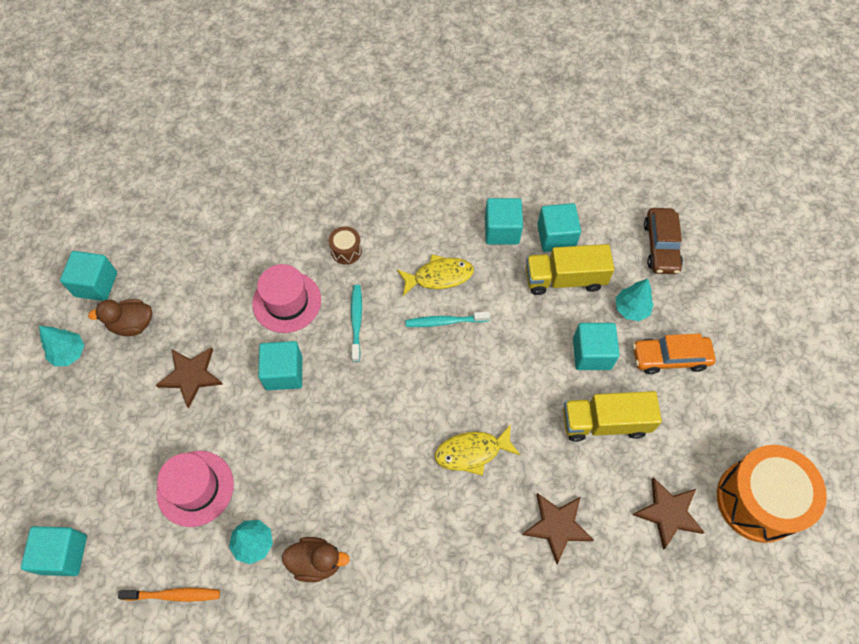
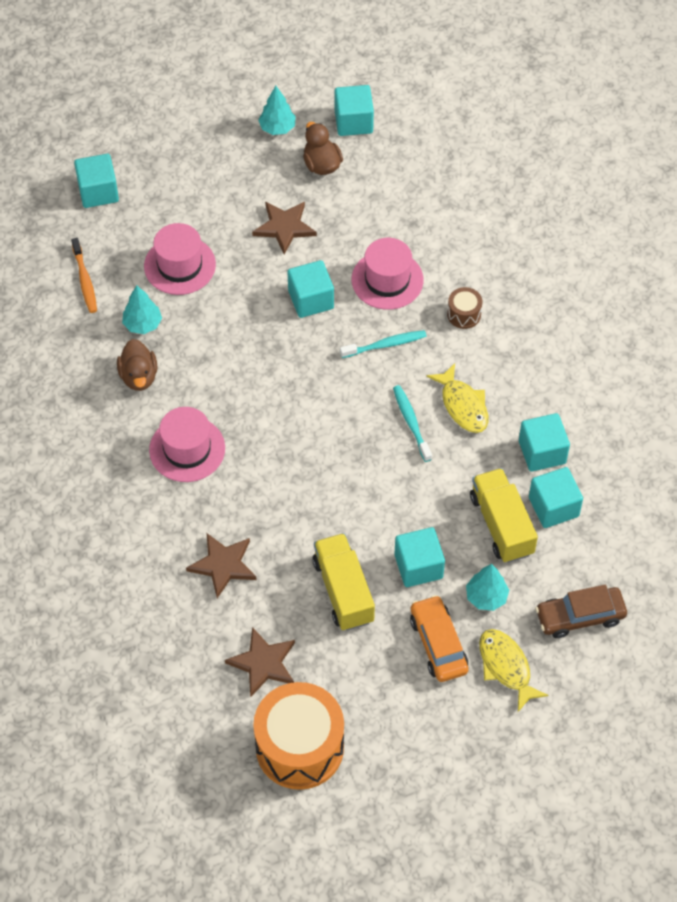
camera: 75 degrees right, 5 degrees down
(418, 531) = (187, 449): none -> pink hat
(472, 452) = (276, 477): yellow fish -> yellow fish (506, 667)

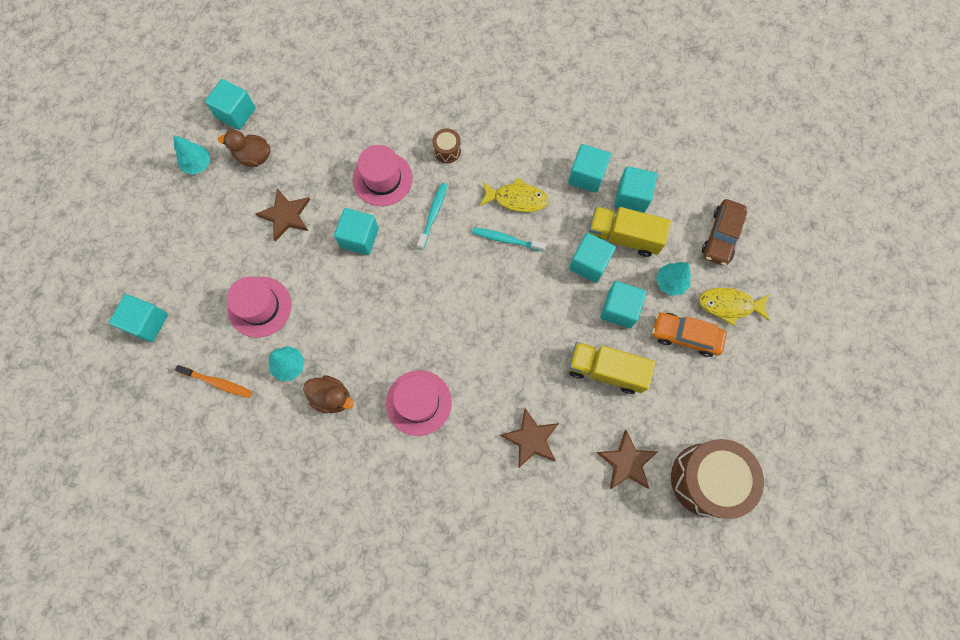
camera: 55 degrees left, 15 degrees up
(299, 747) = (707, 479): orange drum -> brown drum
(446, 510) = (589, 263): none -> turquoise cube

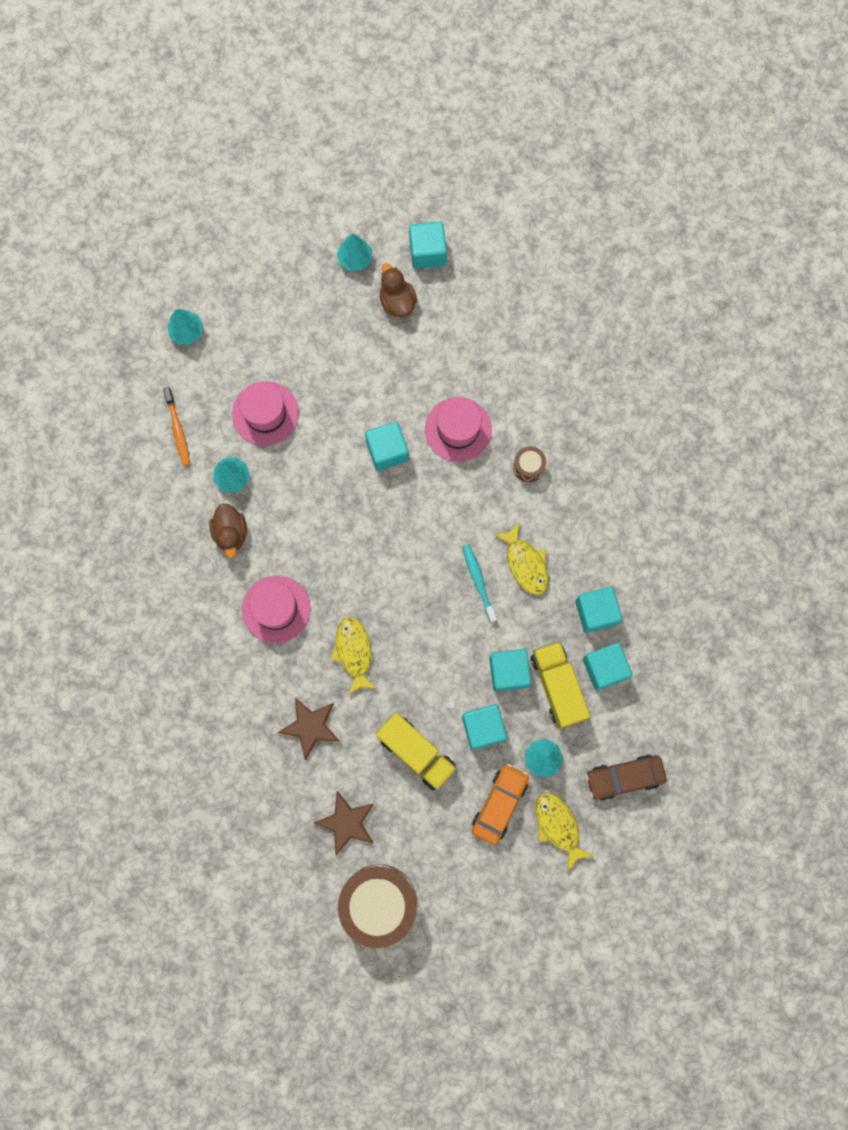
camera: 55 degrees right, 5 degrees up
(147, 322) = (187, 332): turquoise cube -> turquoise tree
(286, 215) = (362, 371): brown star -> none
(433, 215) = (455, 499): turquoise toothbrush -> none
(495, 366) = (354, 652): none -> yellow fish
(606, 371) = (416, 752): yellow truck -> yellow truck turned 150 degrees clockwise
(685, 336) = (499, 804): orange car -> orange car turned 45 degrees clockwise

